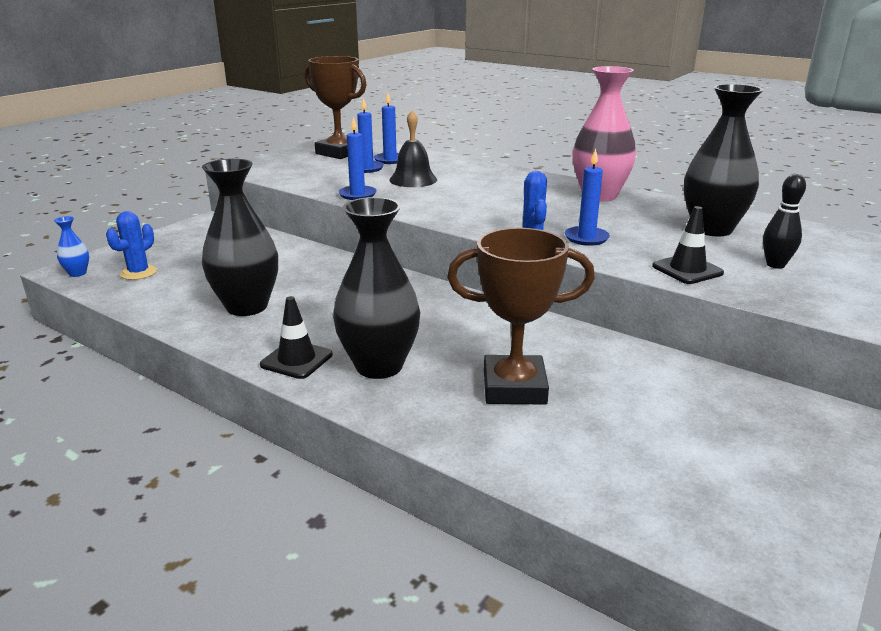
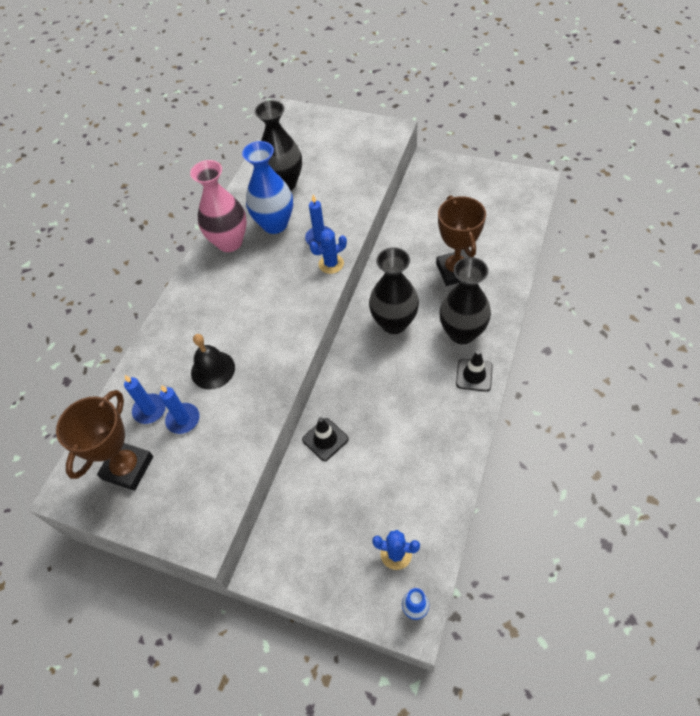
camera: 100 degrees left, 30 degrees up
(247, 306) = (421, 437): black vase -> black vase (394, 323)
(357, 195) = (265, 397): blue candle -> none
(625, 218) = (275, 224): none -> blue vase
(687, 270) = (354, 191): black traffic cone -> black traffic cone (325, 439)
(775, 265) = (334, 159): black bowling pin -> none

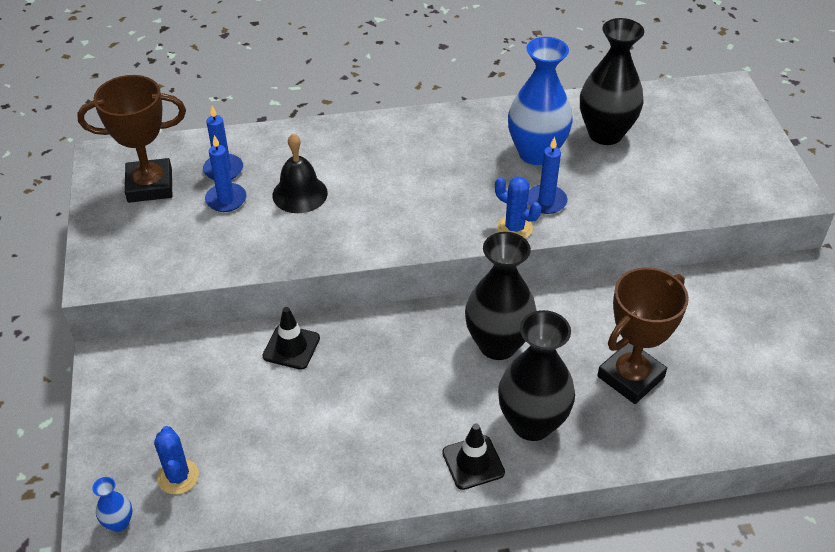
camera: 55 degrees right, 10 degrees down
(229, 242) = (479, 128): pink vase -> none

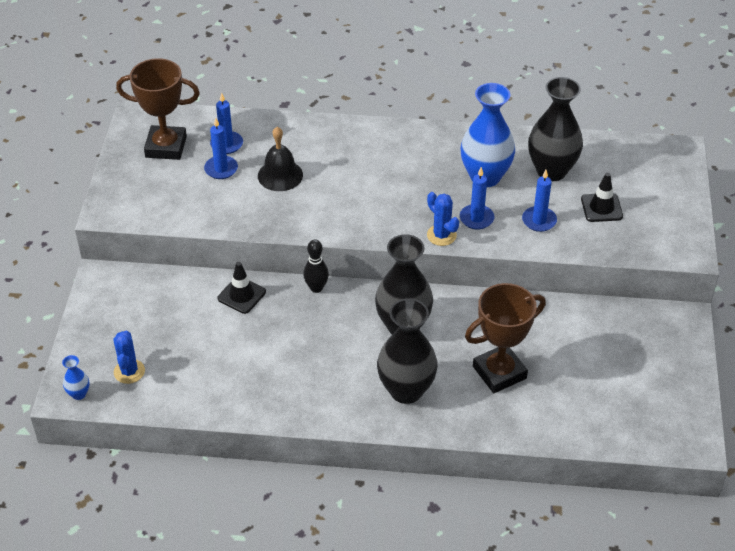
camera: 15 degrees right, 0 degrees up
(379, 320) = (316, 288): none -> black bowling pin
(473, 462) = (349, 409): black traffic cone -> black traffic cone (601, 208)
(616, 190) = (539, 220): none -> blue candle

